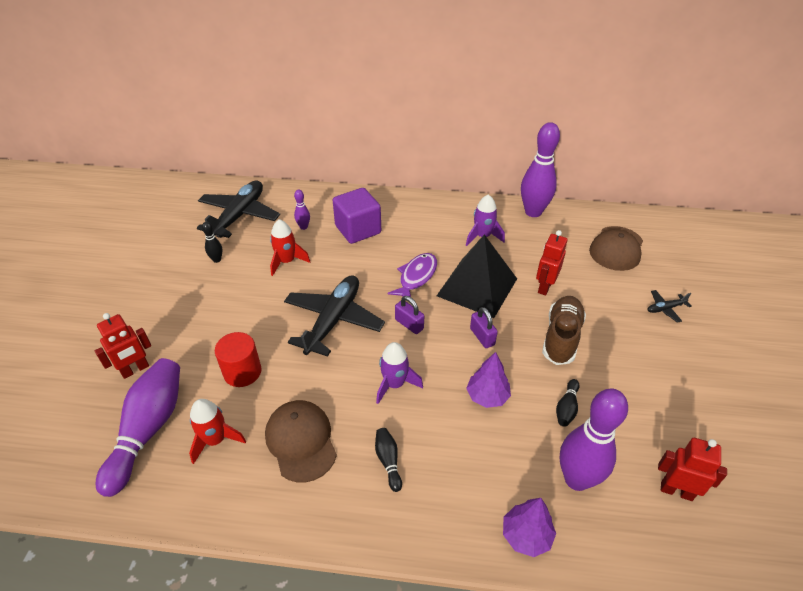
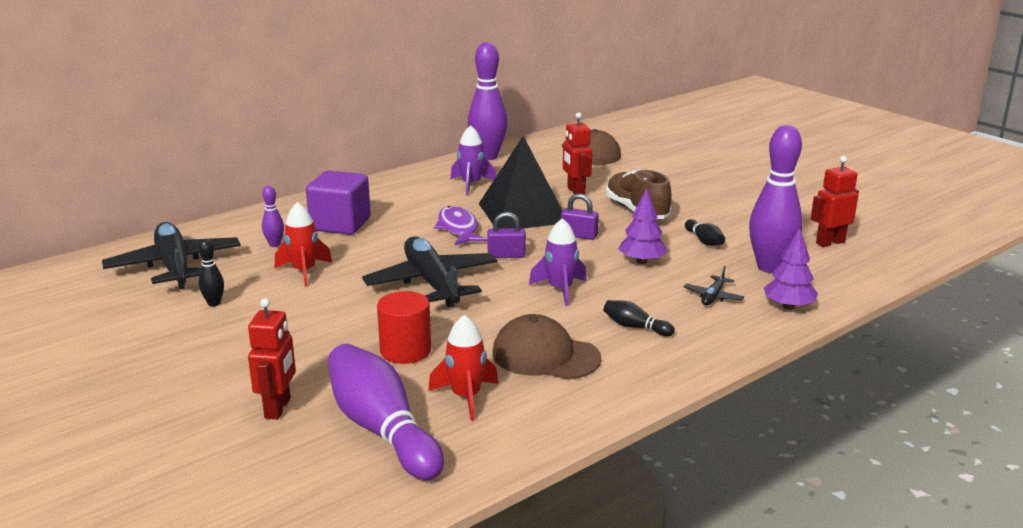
camera: 45 degrees left, 20 degrees down
(665, 308) = (678, 168): black plane -> black plane (713, 297)

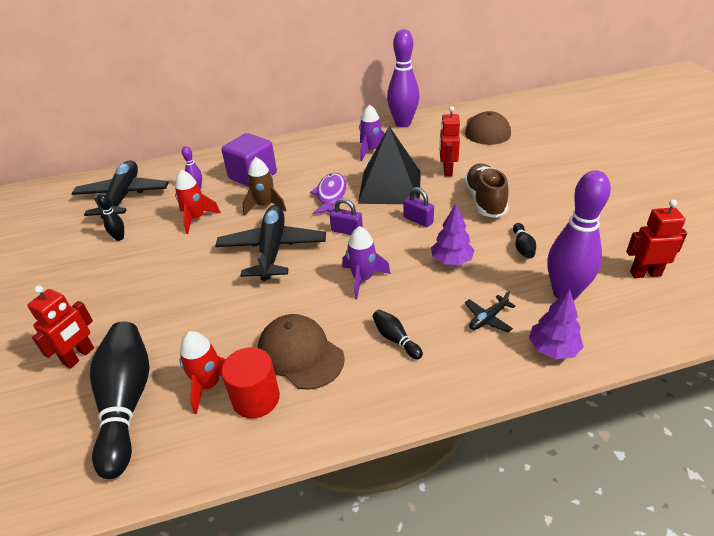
camera: 25 degrees right, 15 degrees up
(382, 430) = (126, 403): purple bowling pin -> black bowling pin
(384, 248) = (265, 206): none -> brown rocket
(405, 351) = (203, 319): red cylinder -> red cylinder (256, 398)

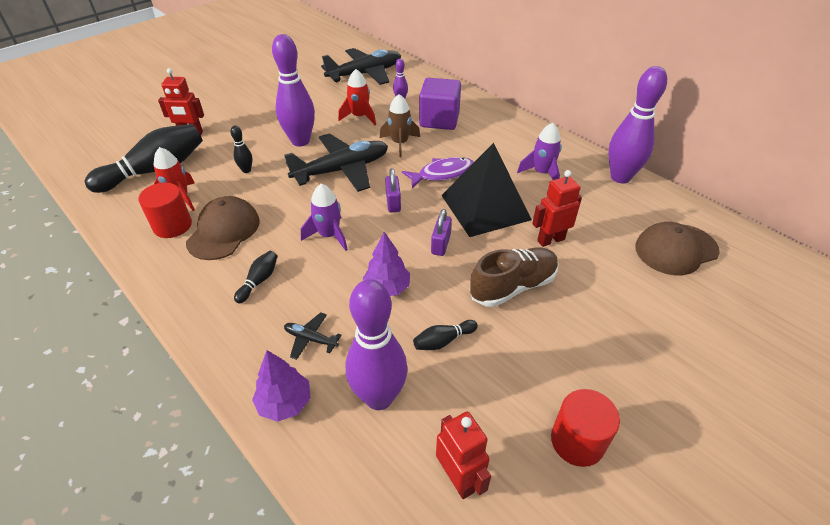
camera: 60 degrees right, 5 degrees up
(119, 238) = (316, 94): black bowling pin -> black bowling pin (246, 170)
(195, 267) = (300, 141): none -> purple bowling pin
(627, 217) = (577, 441): none -> red cylinder

